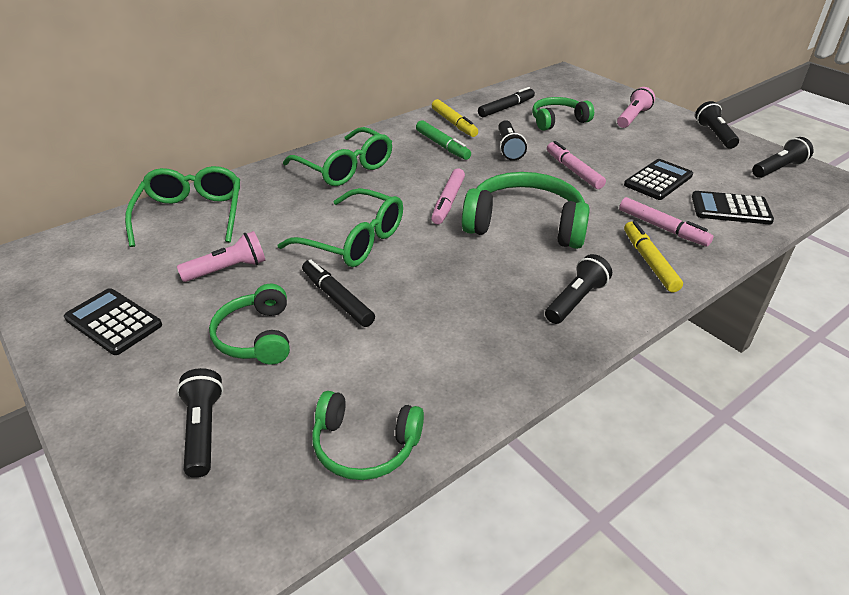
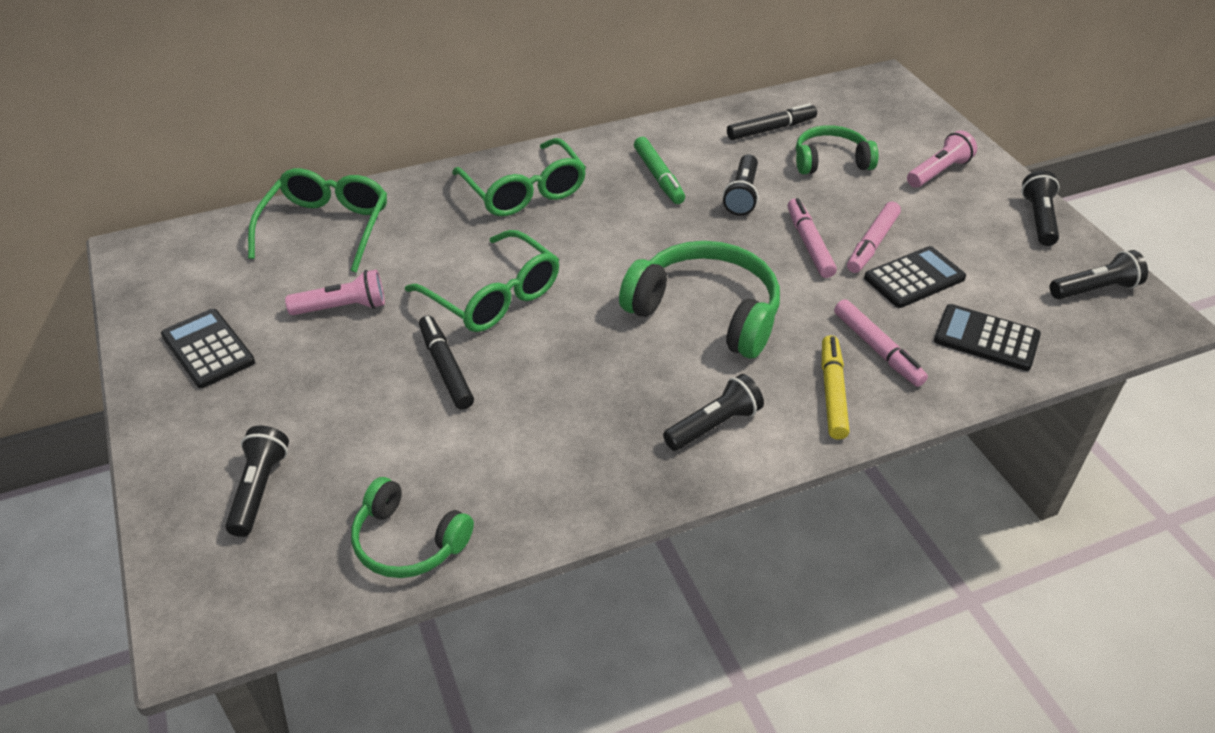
camera: 15 degrees right, 5 degrees up
(256, 336) = (344, 396): green headphones -> none
(448, 201) = (628, 262): pink marker -> pink marker (872, 243)
(454, 123) = (689, 143): yellow marker -> none

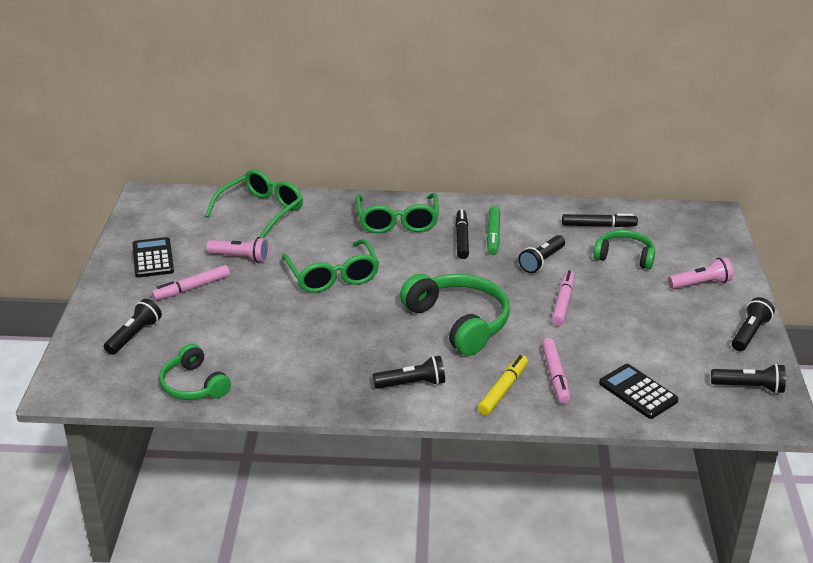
camera: 25 degrees right, 10 degrees down
(446, 368) = (276, 306): black marker -> black marker (461, 239)
(872, 243) = (608, 314): pink marker -> pink marker (192, 288)
(914, 278) = (619, 343): black calculator -> none

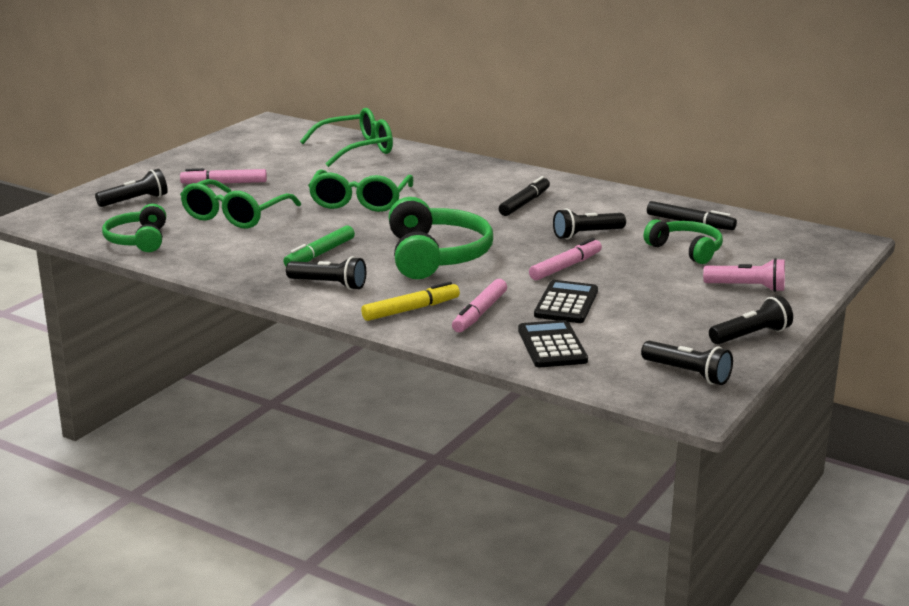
camera: 30 degrees right, 10 degrees down
(153, 258) = (219, 159): black calculator -> black calculator (566, 303)
(240, 257) = (294, 173): pink flashlight -> none
(397, 222) = (476, 180): green glasses -> green glasses (235, 216)
(493, 235) = (561, 207): green marker -> green marker (320, 254)

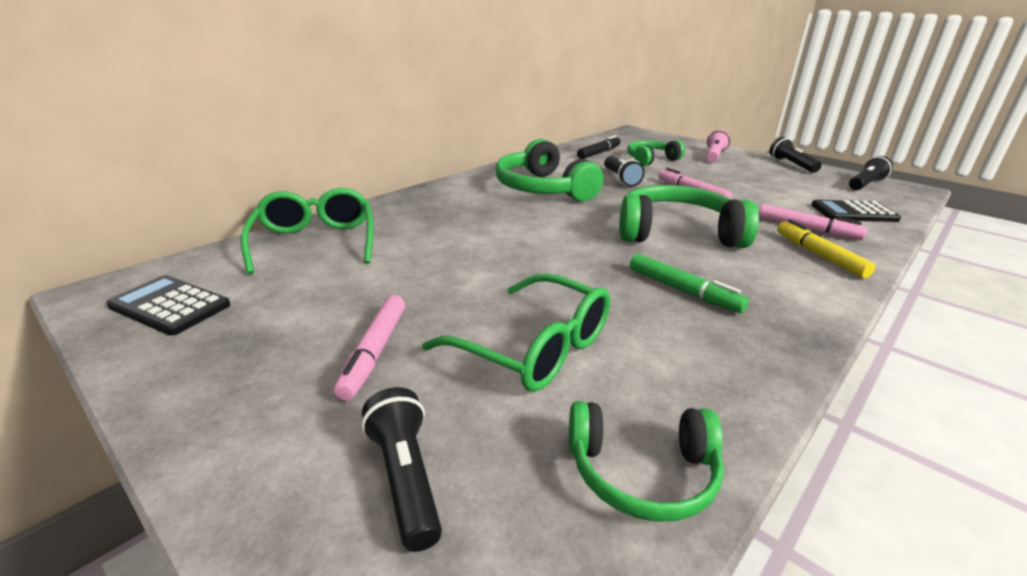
camera: 80 degrees left, 5 degrees up
(329, 285) = (776, 292): black flashlight -> none
(360, 202) = (510, 255): green glasses -> none
(524, 203) = (543, 189): black marker -> green headphones
(566, 303) = (767, 200): black calculator -> black calculator (170, 306)

